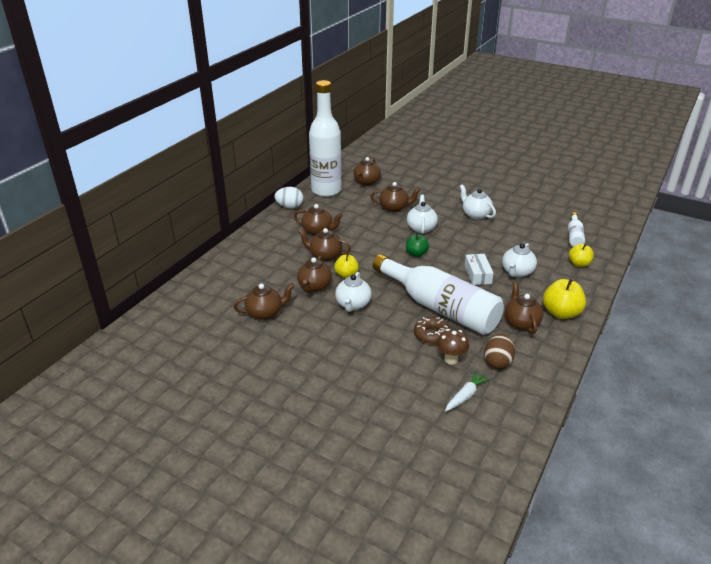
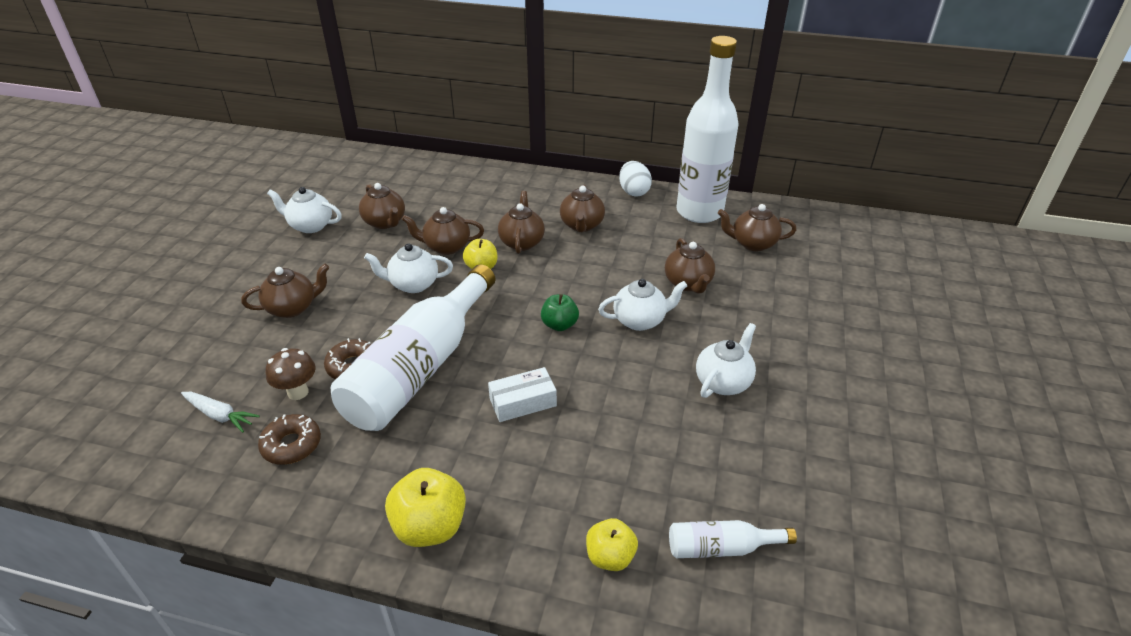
camera: 75 degrees right, 5 degrees up
(497, 362) = (292, 445): brown egg -> brown donut
(517, 272) = (546, 455): white teapot -> white teapot (310, 226)
(521, 323) = (393, 469): brown teapot -> brown teapot (293, 308)

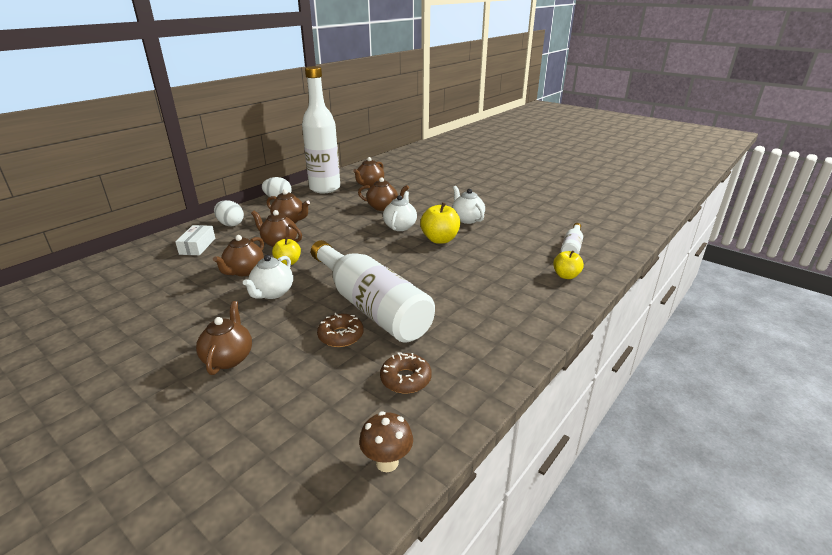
camera: 65 degrees left, 10 degrees down
(220, 415) = (336, 419): white carrot -> none
(298, 392) = (346, 368): brown mushroom -> brown mushroom (387, 462)
(310, 226) = (111, 332): white teapot -> none
(385, 222) = (170, 291): brown teapot -> none
(430, 527) = (519, 328): yellow apple -> yellow apple (440, 239)
(523, 402) = (437, 276): white box -> white box (197, 246)
(541, 191) = (230, 224): none -> white egg
(559, 325) = (379, 249): green apple -> none

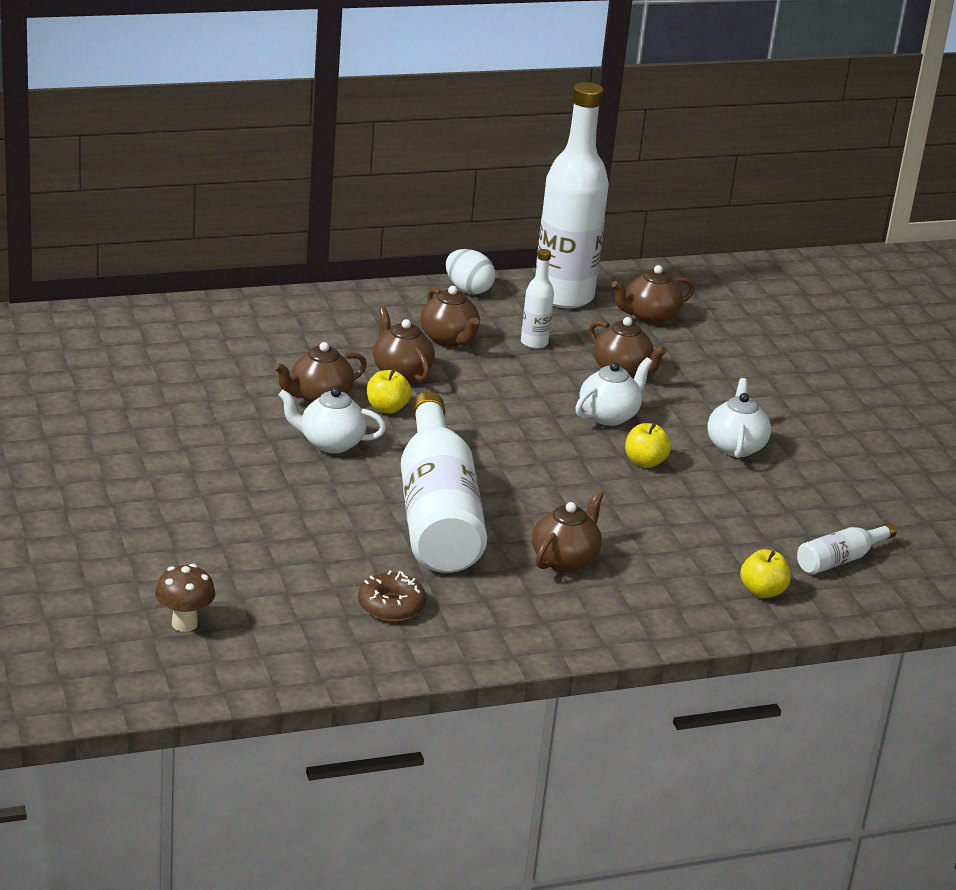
camera: 30 degrees right, 0 degrees up
(197, 246) = (286, 333): white box -> none
(228, 358) = (221, 499): brown teapot -> brown teapot (565, 559)
(230, 224) = (358, 312): white egg -> none
(272, 293) = (330, 443): white teapot -> white teapot turned 45 degrees clockwise
(332, 209) = (534, 343): none -> white bottle
(341, 336) = (365, 530): brown donut -> none
(387, 462) = (296, 661): brown mushroom -> brown mushroom (184, 624)
(440, 239) = (645, 462): yellow apple -> yellow apple, size x0.64

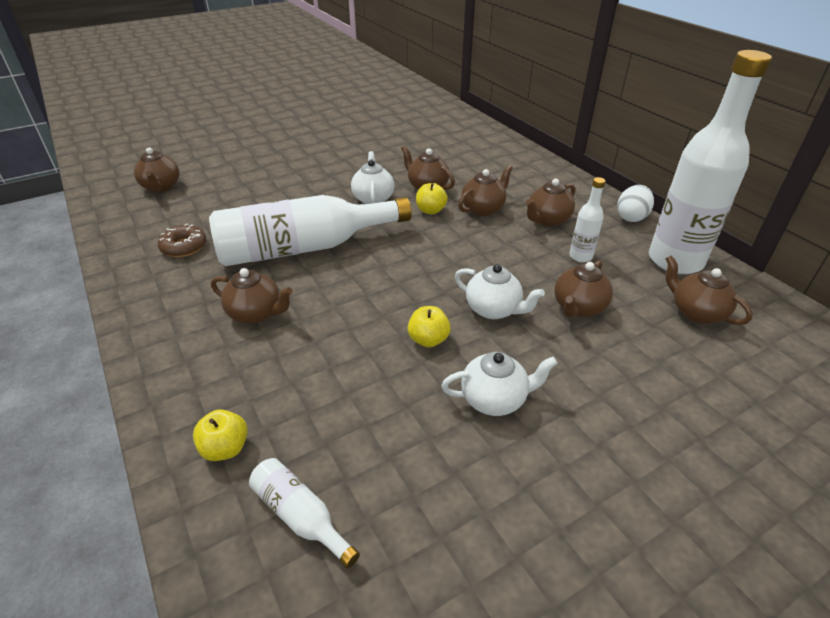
camera: 80 degrees right, 10 degrees up
(184, 624) = (161, 187): brown mushroom -> brown teapot

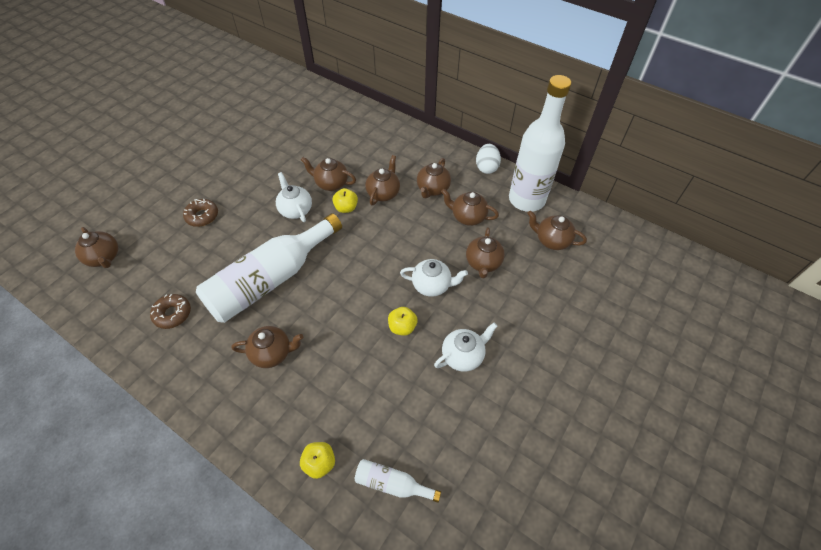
camera: 25 degrees left, 15 degrees up
(275, 180) = (202, 216): none -> brown donut
(580, 256) = (467, 217): white bottle -> brown teapot

